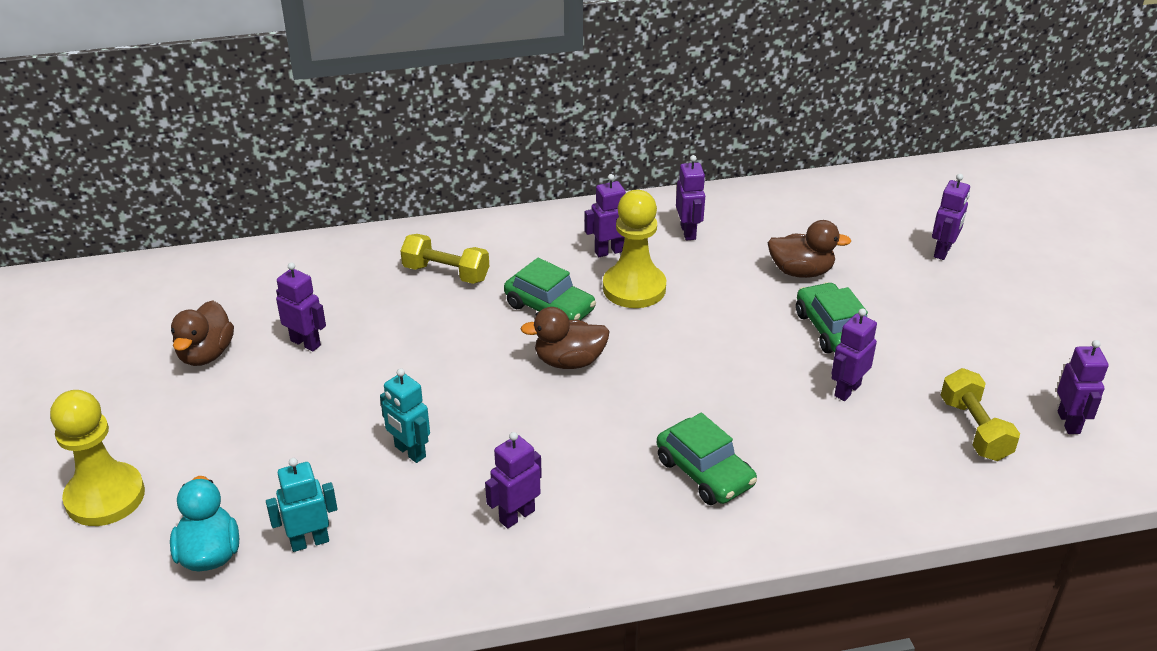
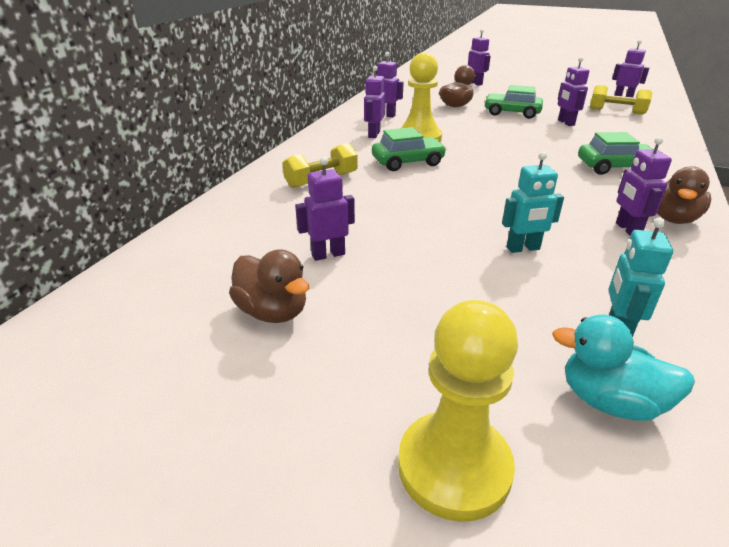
camera: 55 degrees left, 5 degrees down
(569, 361) = (471, 171): brown duck -> brown duck (673, 218)

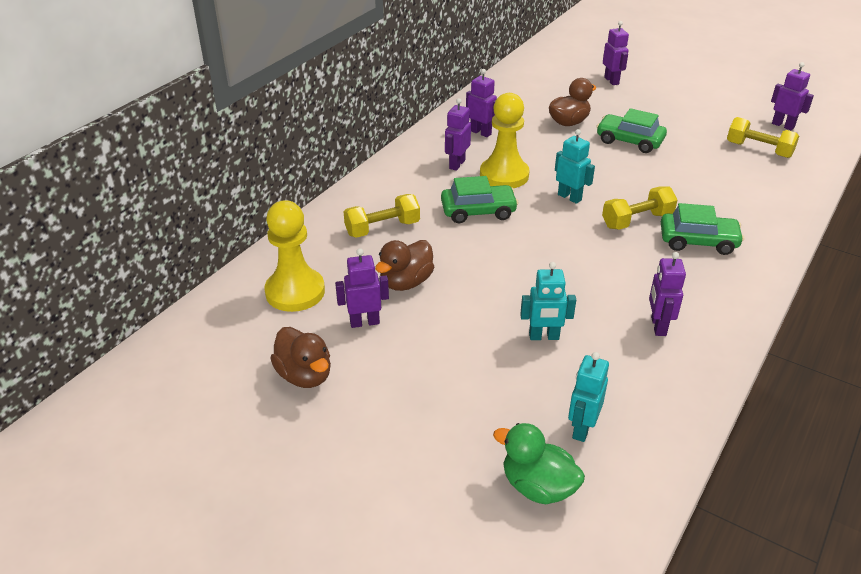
camera: 10 degrees right, 5 degrees up
(454, 467) = (401, 515): yellow pawn -> yellow pawn (295, 292)
(484, 148) = (569, 197): none -> turquoise robot
(552, 158) = (637, 220): none -> yellow dumbbell
(565, 123) = (684, 164): purple robot -> none
(610, 401) = (538, 487): turquoise duck -> green duck
(673, 218) = (713, 318): brown duck -> brown duck (406, 282)

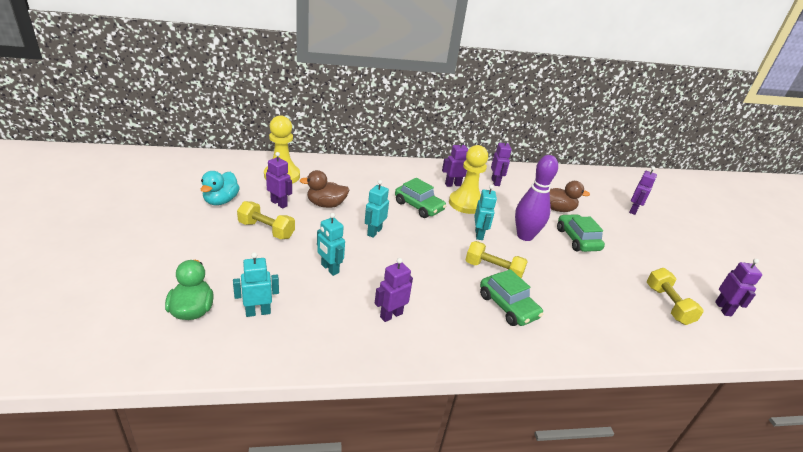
camera: 45 degrees right, 5 degrees down
(304, 375) = (221, 201): brown duck -> turquoise duck
(382, 228) = (363, 182): yellow dumbbell -> yellow dumbbell (266, 230)
(500, 269) = (374, 232): none -> turquoise robot
(597, 169) = (525, 236): none -> purple bowling pin

